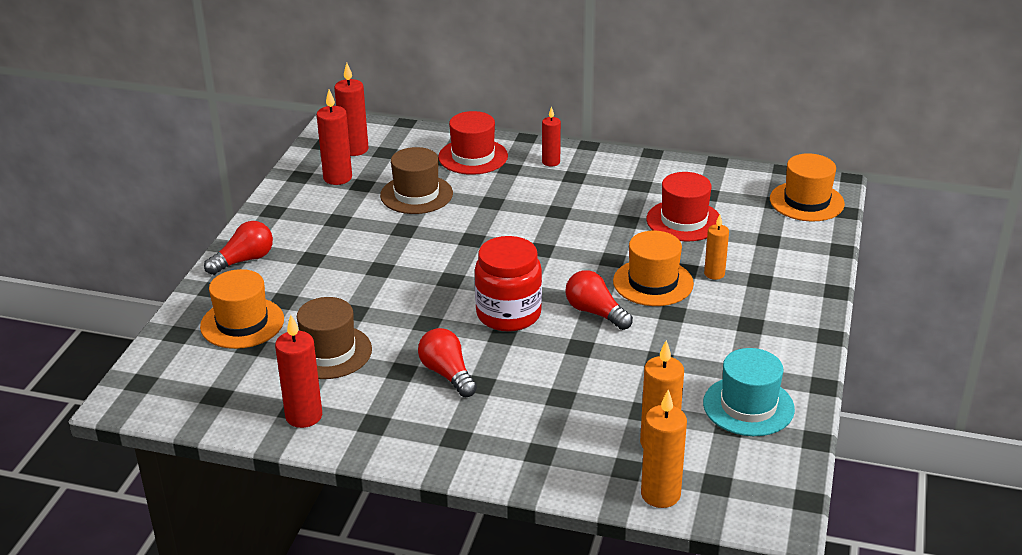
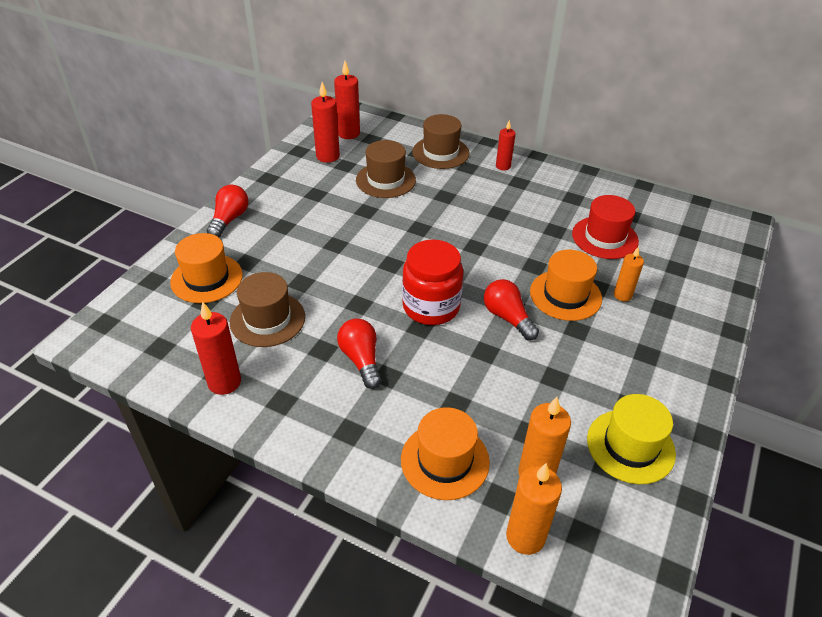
camera: 10 degrees right, 10 degrees up
(244, 260) = (229, 219): red light bulb -> red light bulb turned 45 degrees counterclockwise
(473, 157) = (440, 153): red hat -> brown hat
(748, 406) = (630, 446): turquoise hat -> yellow hat
(806, 201) = (717, 235): orange hat -> orange hat (445, 460)

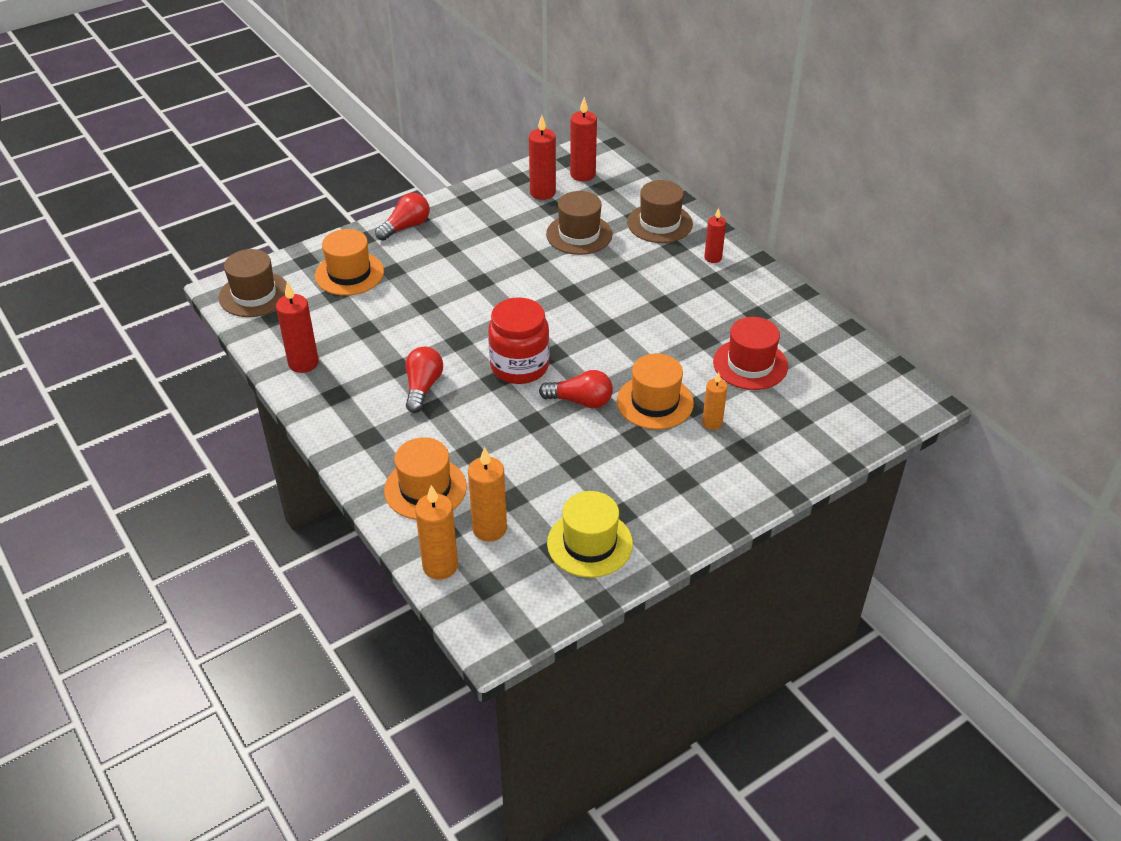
camera: 30 degrees right, 0 degrees up
(267, 319) = (373, 326): brown hat -> brown hat (254, 294)
(507, 317) = (580, 401): red light bulb -> red light bulb turned 105 degrees clockwise

